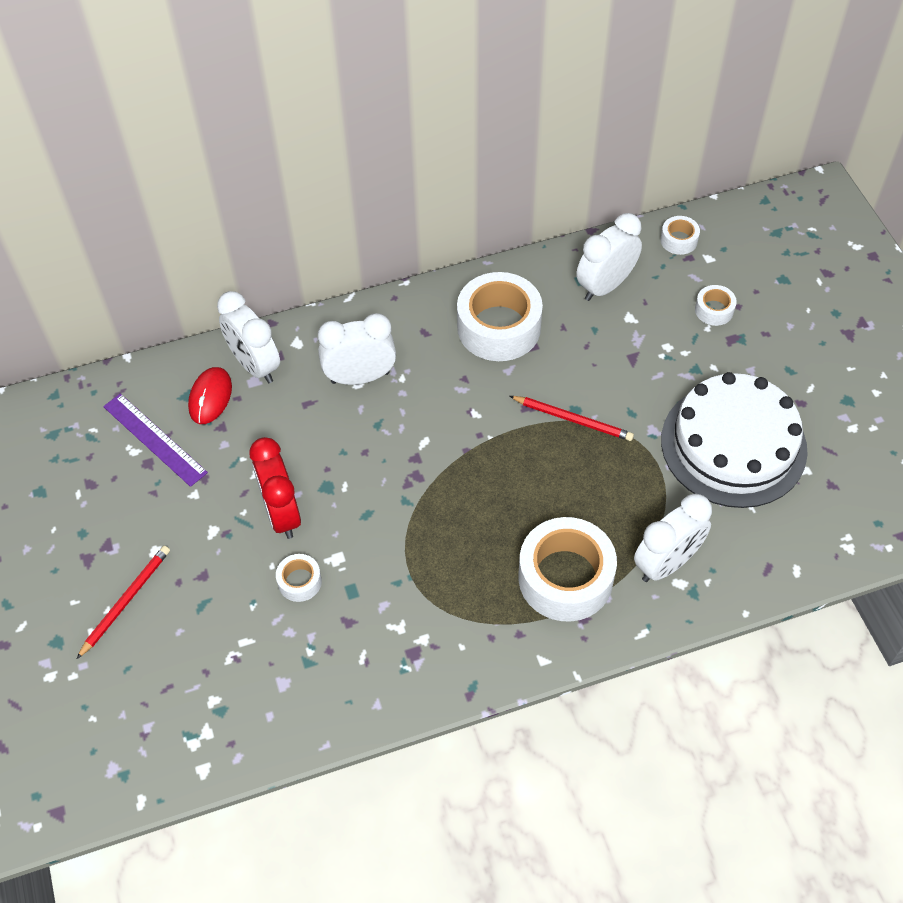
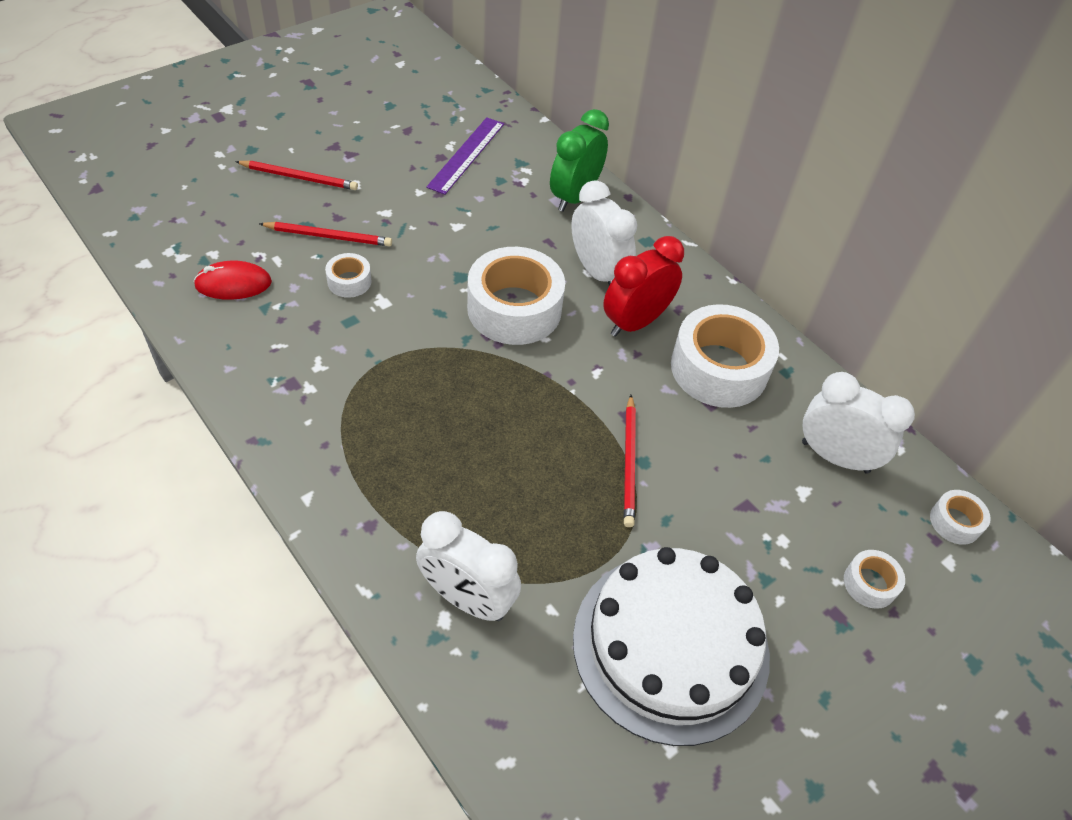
camera: 65 degrees right, 5 degrees down
(210, 397) = (525, 177): red mouse -> red mouse (233, 284)
(228, 589) = (328, 236): none -> red pencil
(255, 365) = (574, 197): white clock -> green clock
(282, 513) = (419, 252): red clock -> red clock (635, 322)
(565, 578) = (416, 497): white tape -> white tape (514, 309)

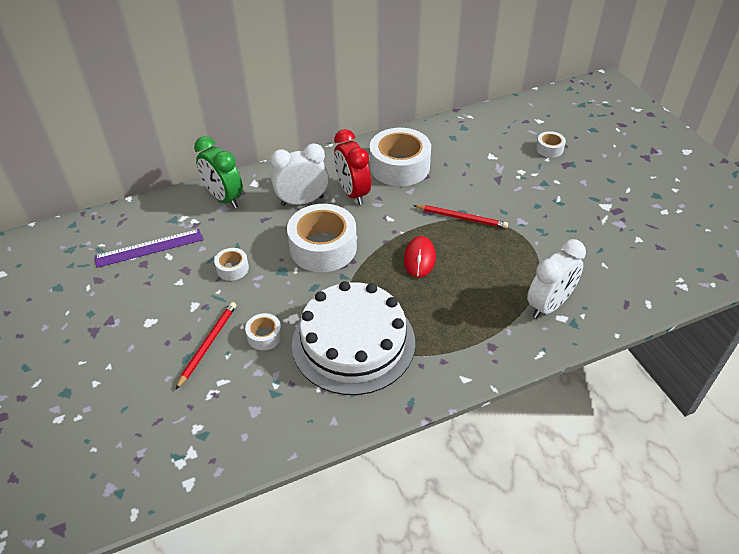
camera: 70 degrees left, 5 degrees down
(233, 284) = (240, 414): red mouse -> red mouse (419, 259)
(299, 177) = (124, 359): red pencil -> none
(467, 155) = (149, 248): purple ruler -> purple ruler turned 60 degrees counterclockwise
(670, 645) = (581, 226): white cake -> white cake (353, 342)
(835, 457) = (471, 139): white clock -> none
(955, 522) = (516, 112): white tape -> white tape (232, 268)

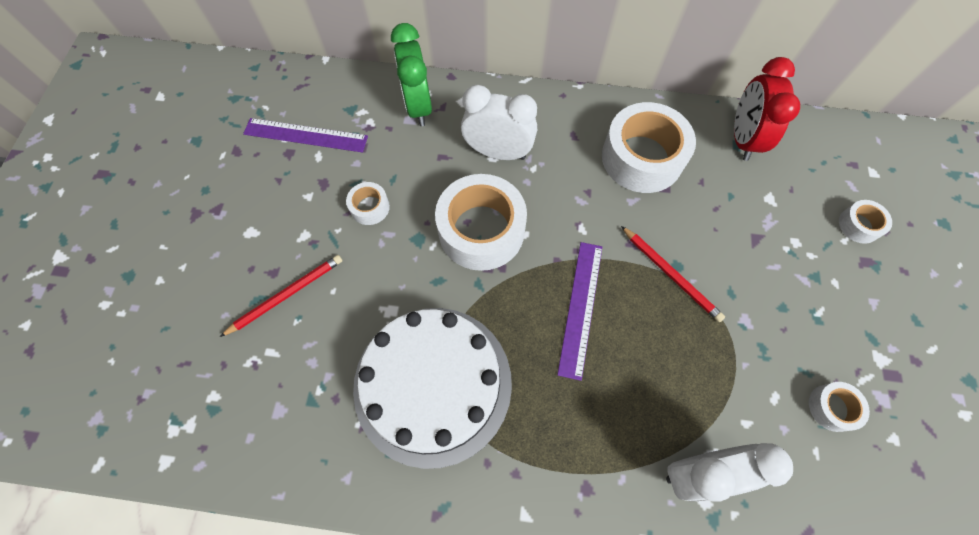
camera: 30 degrees right, 20 degrees up
(264, 336) = (347, 318): white tape -> white tape (832, 407)
(352, 193) = (562, 169): red clock -> red clock (742, 139)
(419, 259) = (581, 308): red mouse -> purple ruler

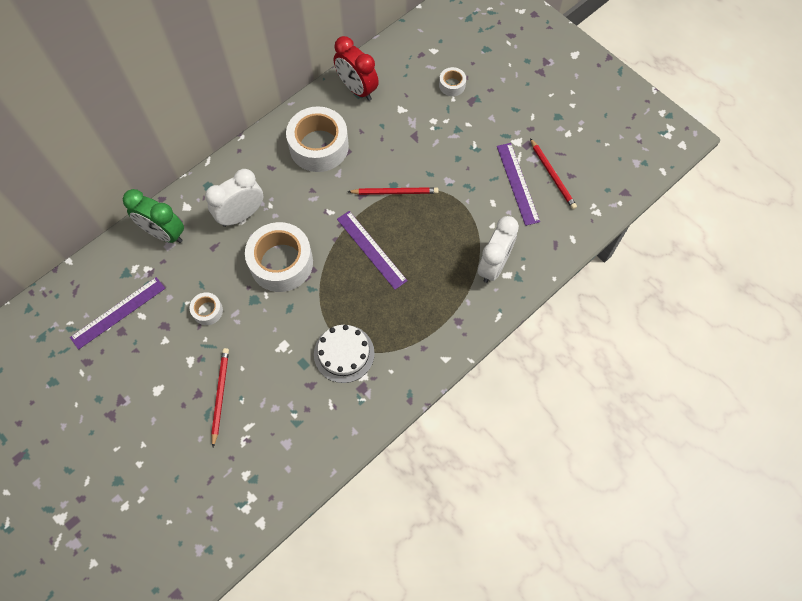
camera: 50 degrees left, 0 degrees up
(433, 384) = (344, 353): white cake -> white cake, size x0.56
(832, 407) = (518, 183): white tape -> purple ruler
(891, 444) = (552, 175): none -> red pencil

